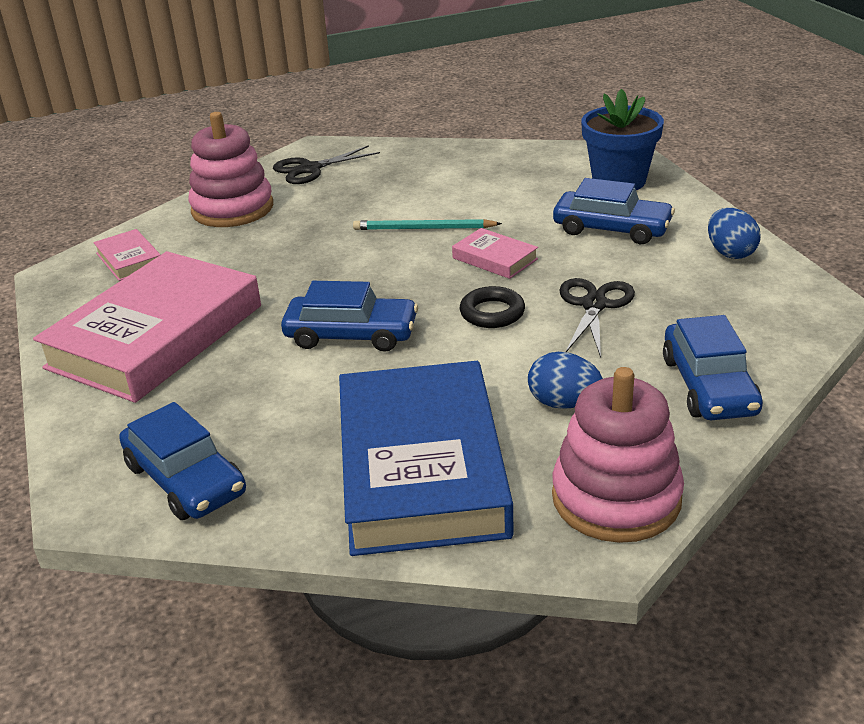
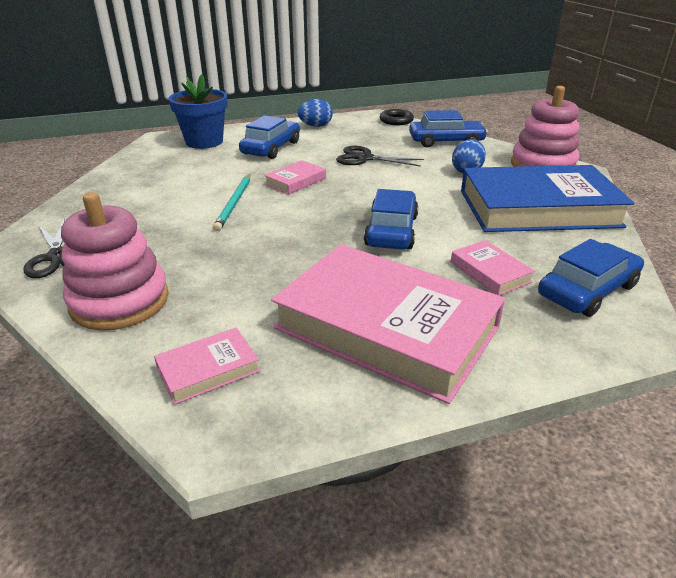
camera: 90 degrees left, 0 degrees up
(242, 405) = (490, 272): none -> pink book
(492, 313) = (368, 184): black ring -> black ring (396, 120)

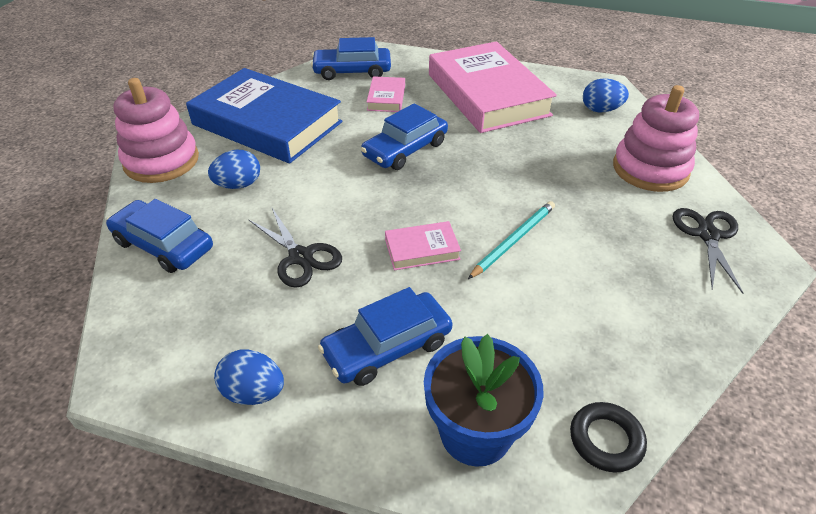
camera: 145 degrees left, 10 degrees up
(208, 369) = (601, 110): pink book -> blue egg
(396, 120) = (123, 339): black ring -> black ring (606, 440)

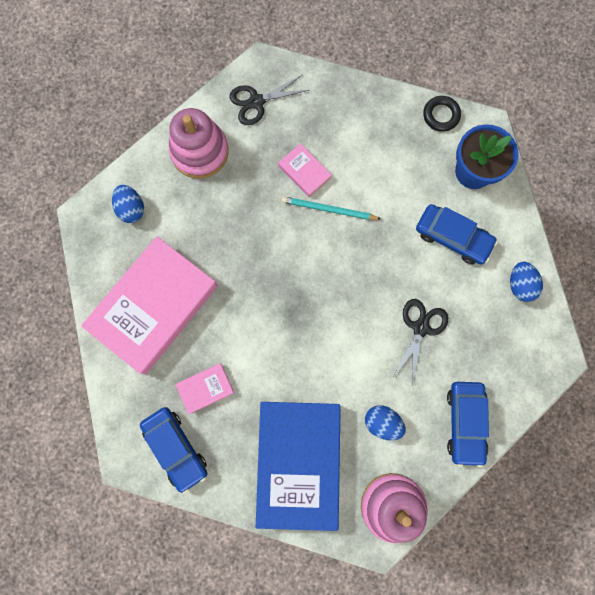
camera: 120 degrees left, 35 degrees up
(405, 149) = (271, 329): blue car -> none
(422, 249) = (370, 259): pink book -> pink book (304, 172)

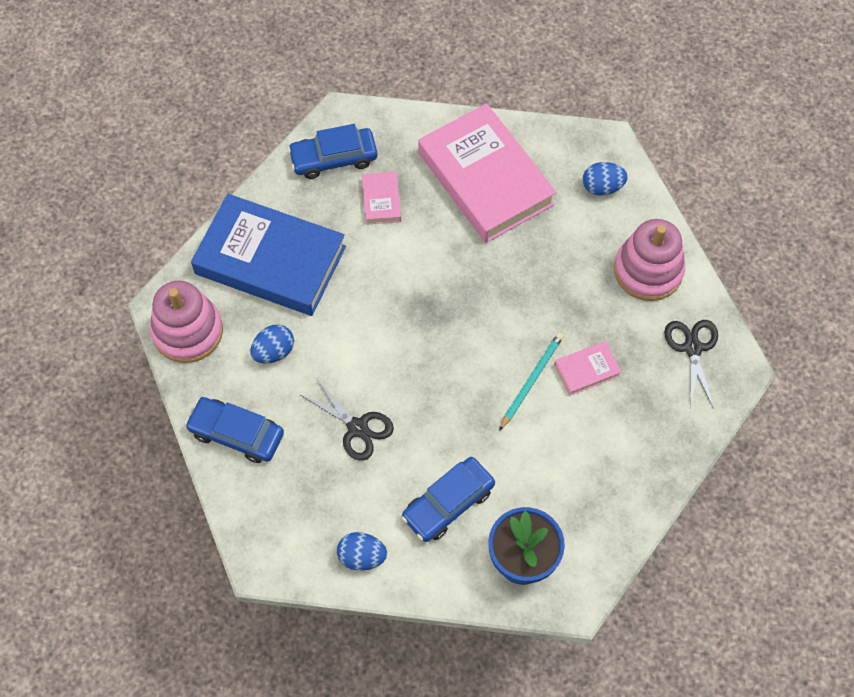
camera: 110 degrees right, 15 degrees down
(441, 115) = (609, 551): black ring -> none

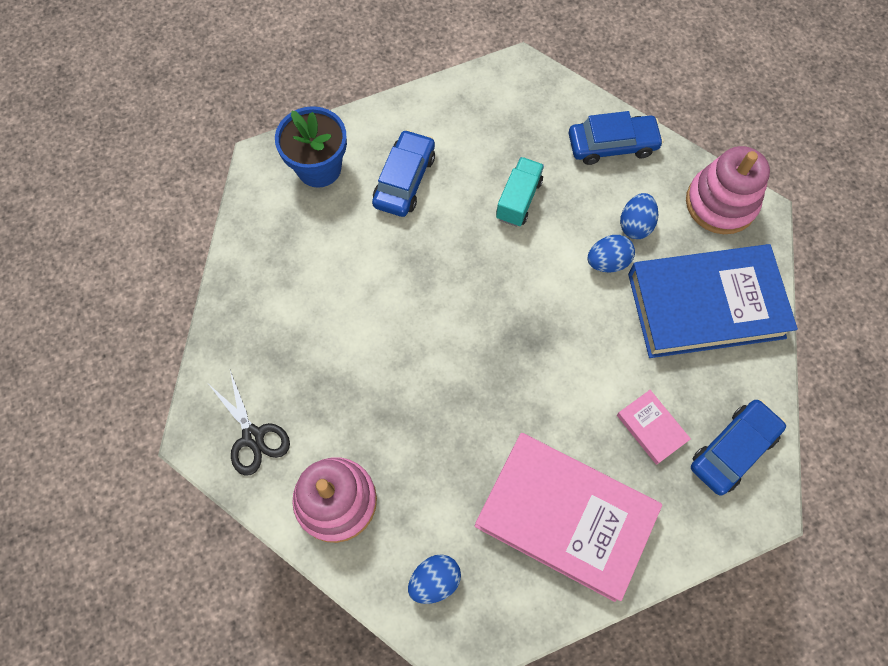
camera: 150 degrees right, 5 degrees up
(357, 428) = (518, 200): black scissors -> turquoise truck
(362, 557) = (448, 109): blue egg -> blue egg (607, 262)
(531, 380) = (393, 320): turquoise pencil -> none
(586, 370) = (346, 357): pink book -> none

